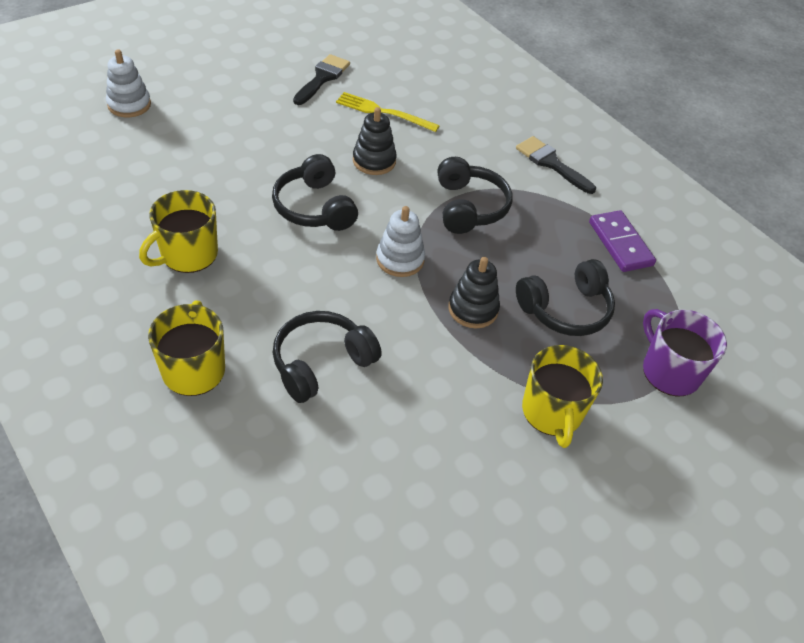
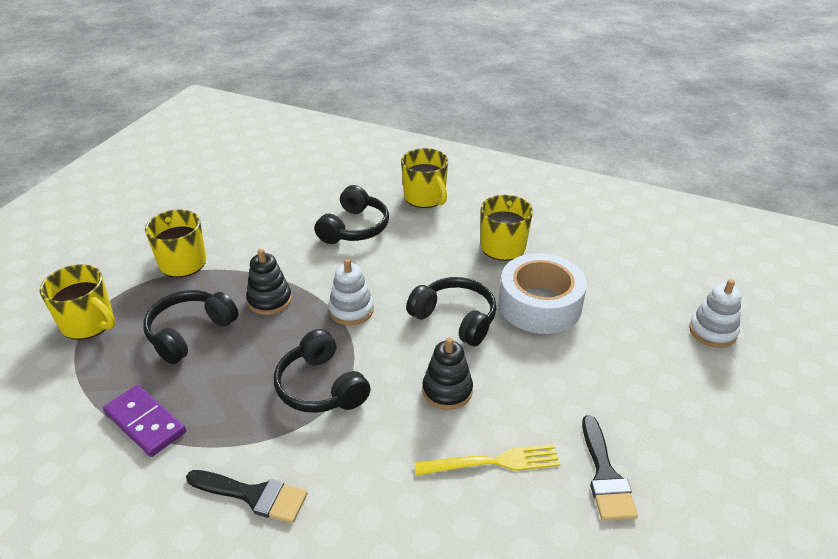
camera: 155 degrees right, 10 degrees down
(229, 184) = (539, 304): none -> white tape
(669, 371) = (88, 323): purple mug -> yellow mug

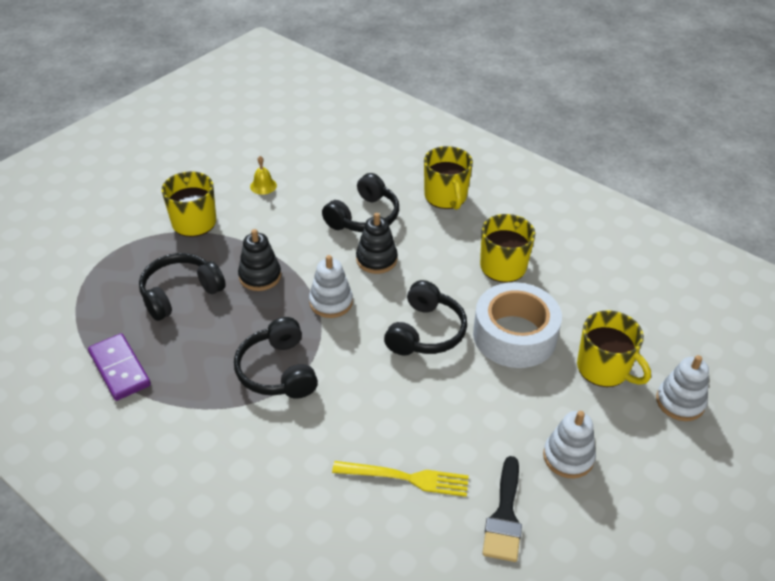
camera: 15 degrees right, 5 degrees up
(88, 323) = (97, 265): yellow mug -> yellow mug (604, 368)
(244, 218) = (263, 186): none -> yellow bell
(254, 495) = (189, 455): black brush -> none
(447, 390) = (390, 401): black stacking toy -> black stacking toy (376, 259)
(455, 319) = (425, 332): black headphones -> black headphones turned 60 degrees clockwise
(638, 404) = (568, 457): none -> white stacking toy

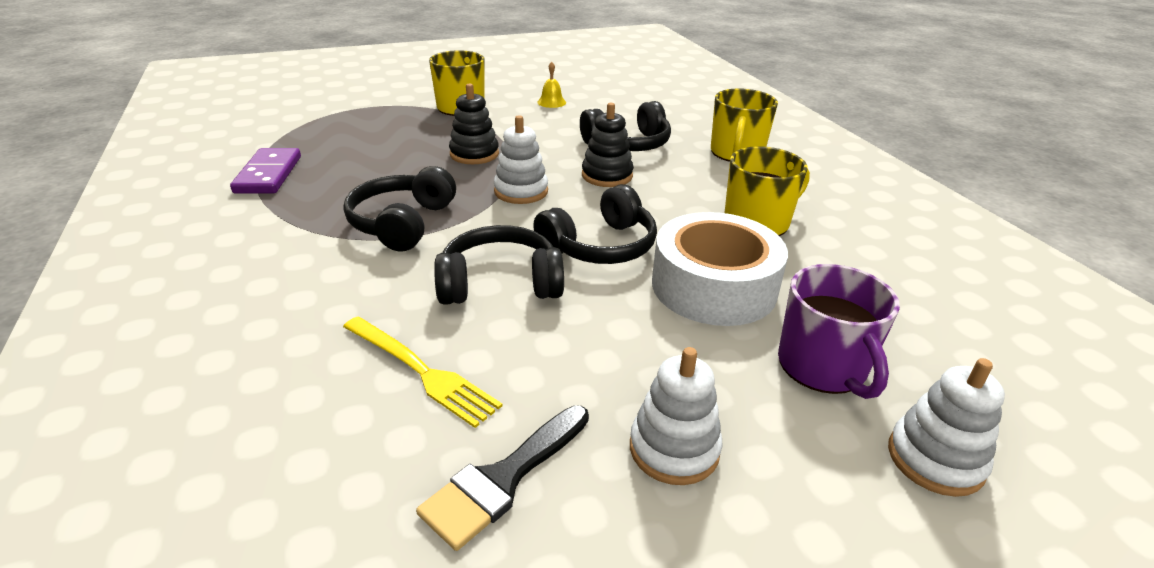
camera: 30 degrees right, 10 degrees down
(180, 293) = (388, 144): black headphones -> black headphones (500, 283)
(604, 368) = (823, 366): yellow mug -> purple mug

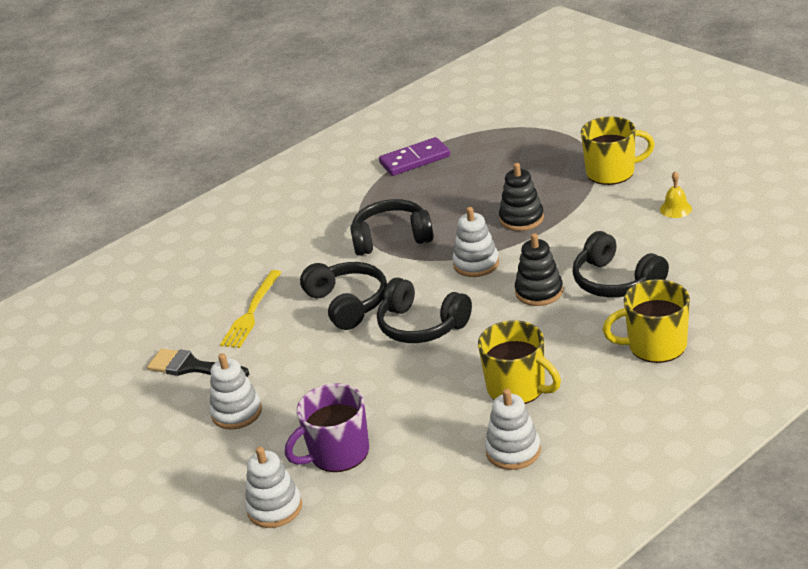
camera: 75 degrees right, 0 degrees up
(713, 286) = (402, 388): white tape -> none
(862, 249) = (513, 451): none -> white stacking toy

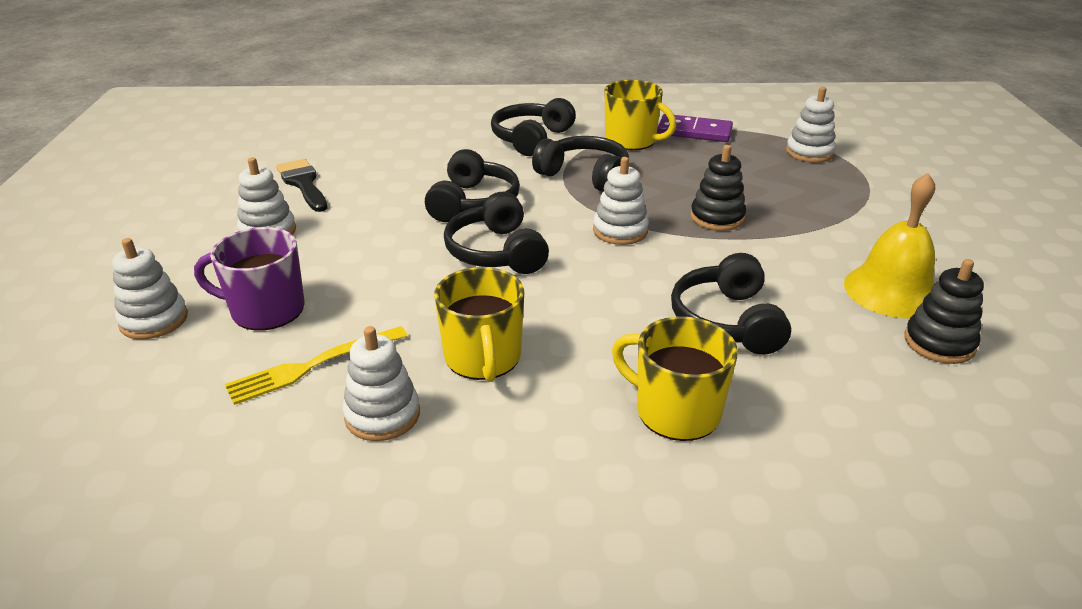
camera: 35 degrees right, 0 degrees up
(251, 312) = (402, 170): yellow fork -> yellow fork (313, 366)
(305, 231) = (531, 139): none -> black headphones
(514, 135) = (809, 153): none -> white stacking toy
(539, 292) = (638, 285): black stacking toy -> black stacking toy (939, 343)
(611, 172) = (865, 224): yellow mug -> yellow mug (631, 141)
(675, 209) = (892, 291): yellow bell -> yellow bell, size x2.14

